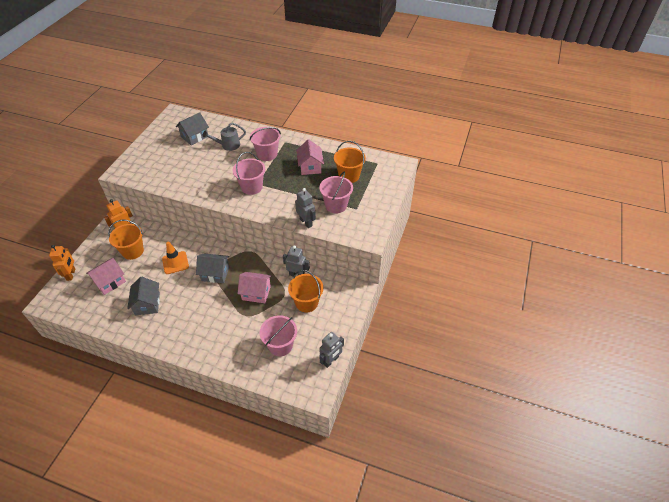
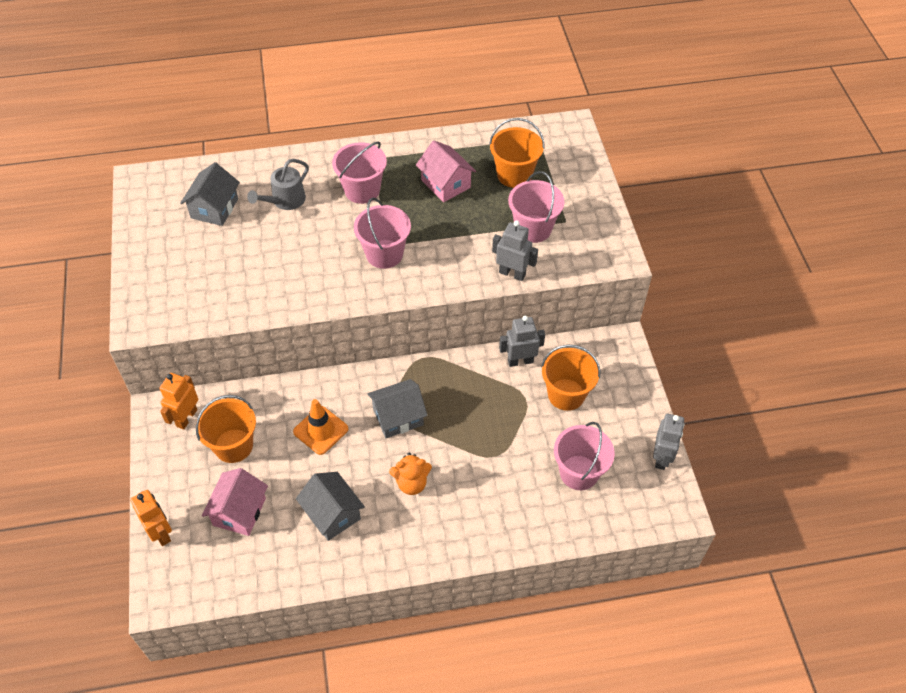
camera: 30 degrees left, 5 degrees up
(194, 308) = (411, 483): none -> orange teddy bear
(256, 293) = (483, 415): pink house -> none

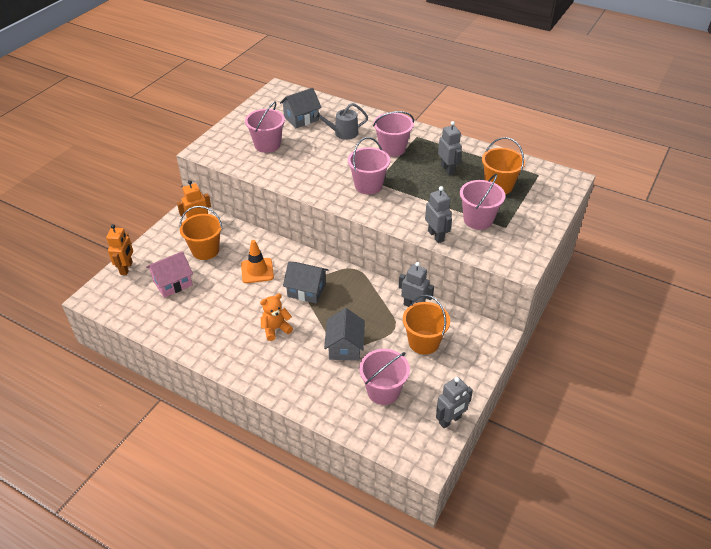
camera: 40 degrees right, 10 degrees down
(212, 268) = (267, 145): none -> pink bucket
(332, 514) = (216, 315): grey house -> grey house (345, 347)
(411, 483) = (276, 329): orange teddy bear -> orange teddy bear turned 120 degrees clockwise
(445, 184) = (447, 169): pink house -> grey robot

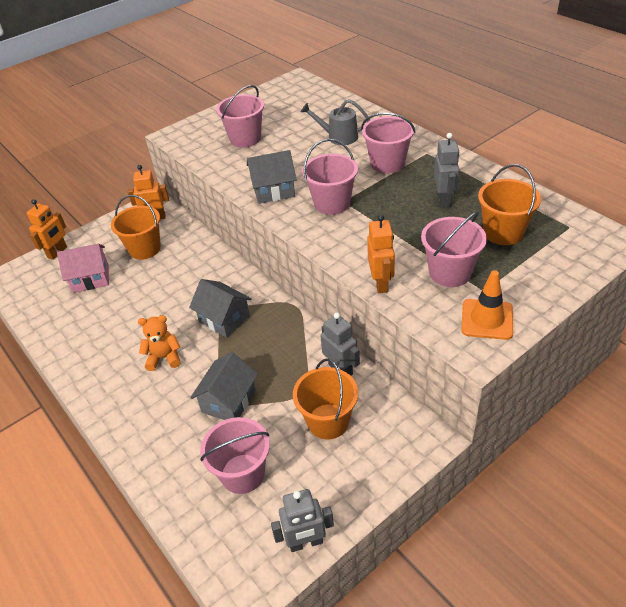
camera: 25 degrees right, 0 degrees up
(257, 271) = (184, 283): orange traffic cone -> orange traffic cone (487, 319)
(301, 119) = (301, 115): grey house -> grey house (273, 190)
(436, 236) = (381, 283): grey robot -> orange robot

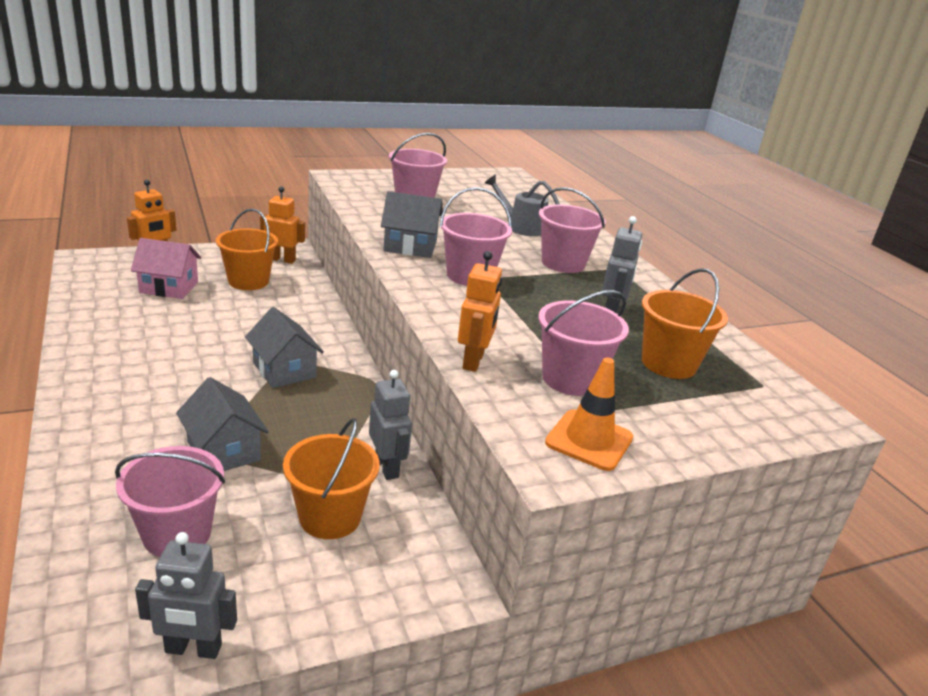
camera: 10 degrees right, 15 degrees down
(164, 358) = (185, 382): orange teddy bear -> none
(229, 401) = (223, 451): grey house -> grey house turned 75 degrees counterclockwise

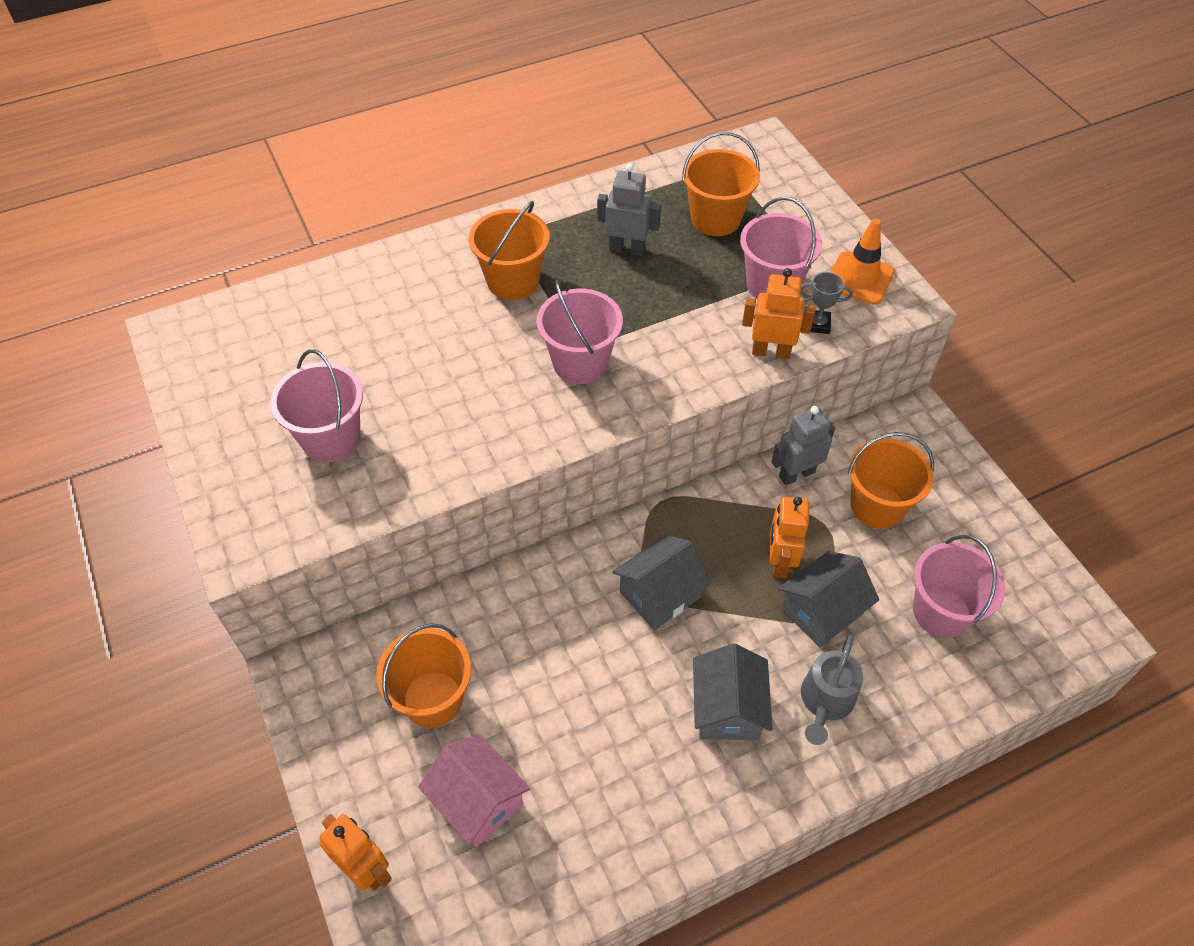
camera: 90 degrees left, 25 degrees up
(169, 287) = (478, 800): pink house -> pink house turned 45 degrees counterclockwise
(193, 649) = (1040, 563): grey robot -> none
(282, 260) = (345, 674): orange robot -> orange robot (779, 561)
(410, 246) = (512, 425): grey house -> grey house (727, 708)
(512, 396) = (817, 324): none -> grey trophy
(521, 227) = (406, 317): grey watering can -> grey watering can (825, 701)
(563, 263) = (513, 281): pink bucket -> orange bucket

